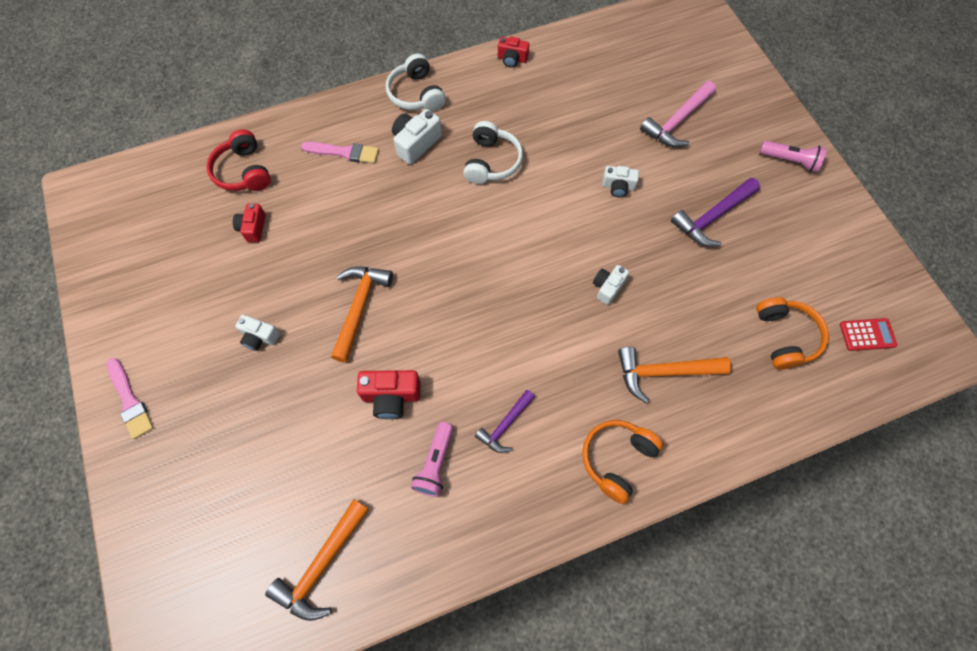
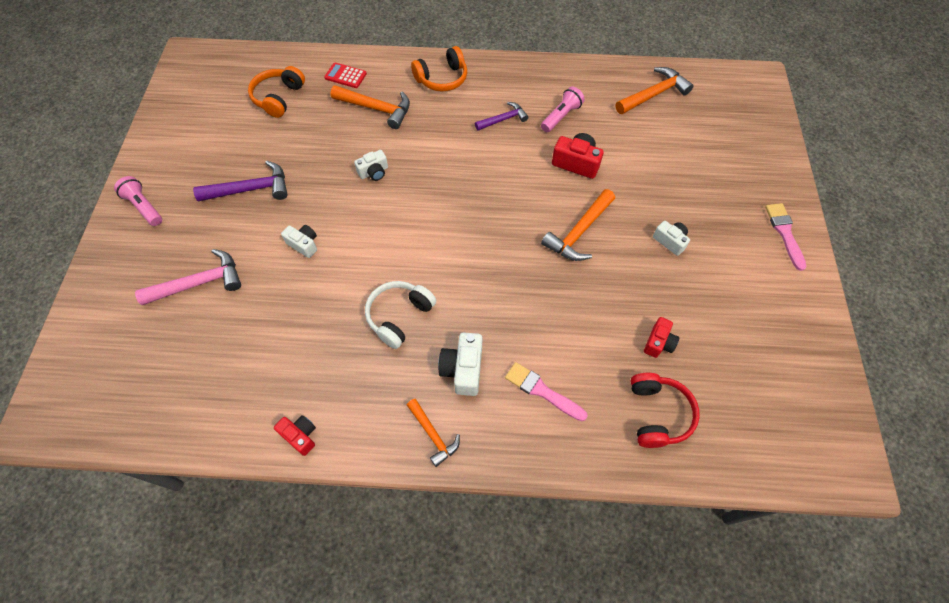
camera: 155 degrees left, 5 degrees down
(416, 94) = (433, 435): white headphones -> orange hammer
(416, 143) = (463, 369): white camera -> white camera turned 120 degrees clockwise
(867, 335) = (225, 80): red calculator -> red calculator (345, 76)

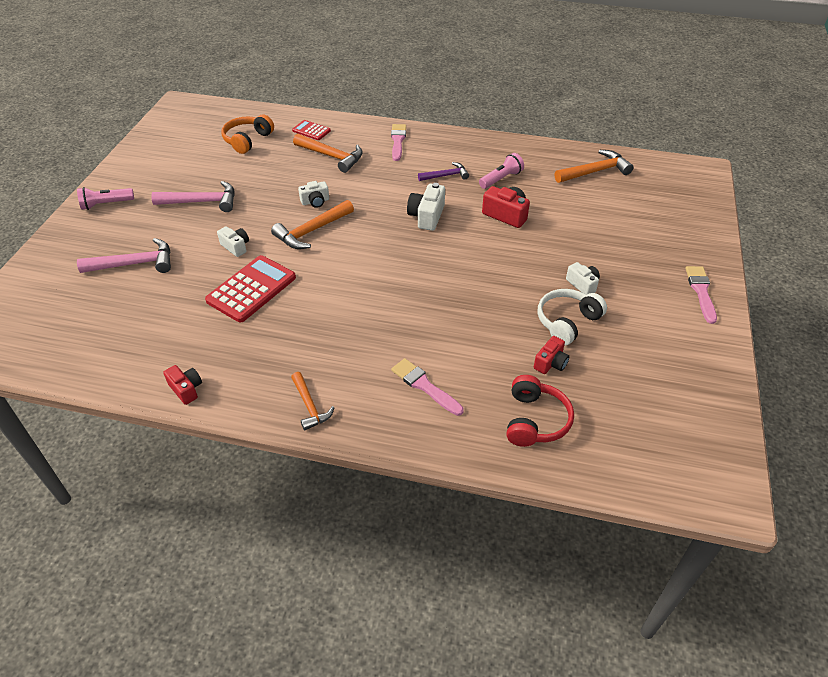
camera: 10 degrees right, 15 degrees down
(144, 207) = (106, 204): pink flashlight -> pink flashlight turned 75 degrees counterclockwise
(251, 189) = (202, 202): purple hammer -> pink hammer
(335, 297) = (251, 289): none -> red calculator
(399, 316) = (306, 310): white headphones -> white headphones (567, 322)
(442, 78) = (398, 141): orange headphones -> pink brush
(463, 369) = (353, 359): white camera -> white camera (426, 216)
(579, 232) = (494, 267): orange hammer -> orange hammer (312, 231)

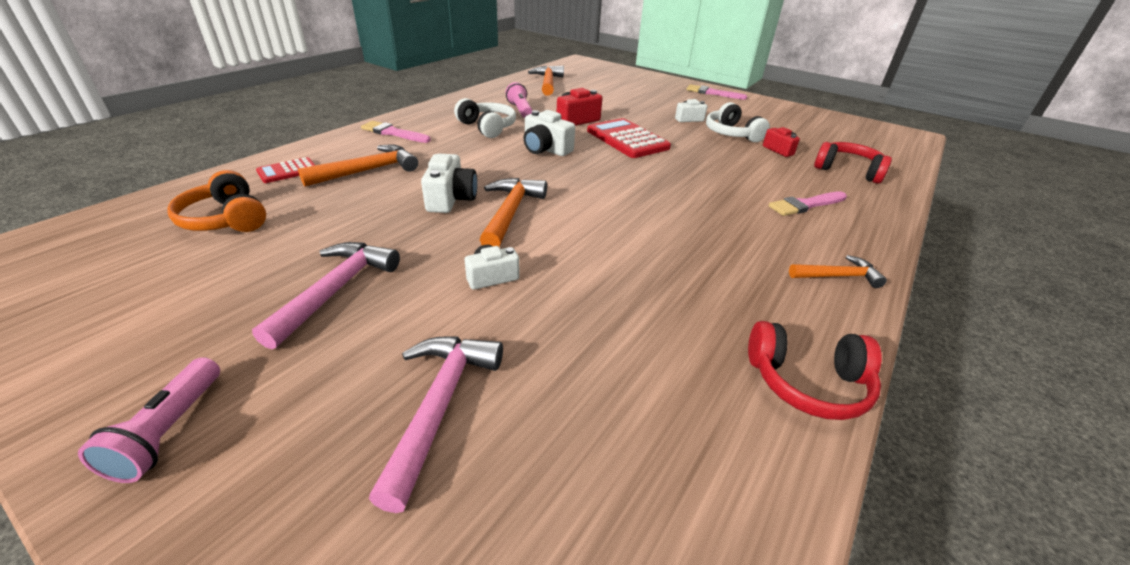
camera: 70 degrees left, 10 degrees down
(186, 389) = (807, 383): red camera -> red headphones
(251, 289) = (600, 280): red calculator -> red calculator (627, 139)
(312, 231) = (510, 213): orange hammer -> orange hammer turned 150 degrees counterclockwise
(315, 201) = (451, 199): white camera -> white camera, size x1.52
(446, 176) = (487, 127): purple hammer -> white headphones

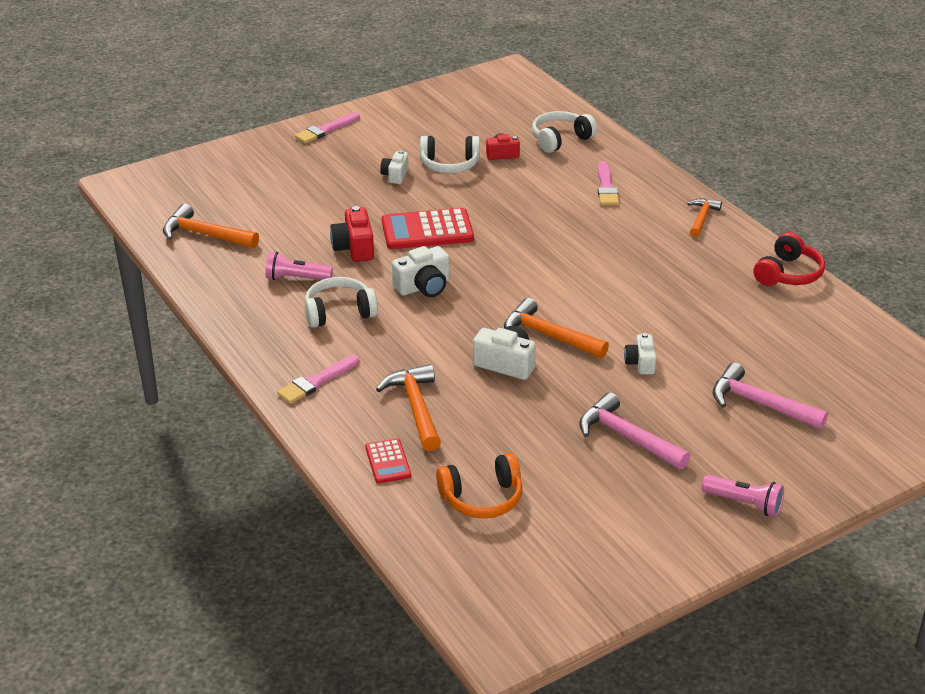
camera: 65 degrees left, 0 degrees up
(848, 171) = (560, 139): red headphones -> white headphones

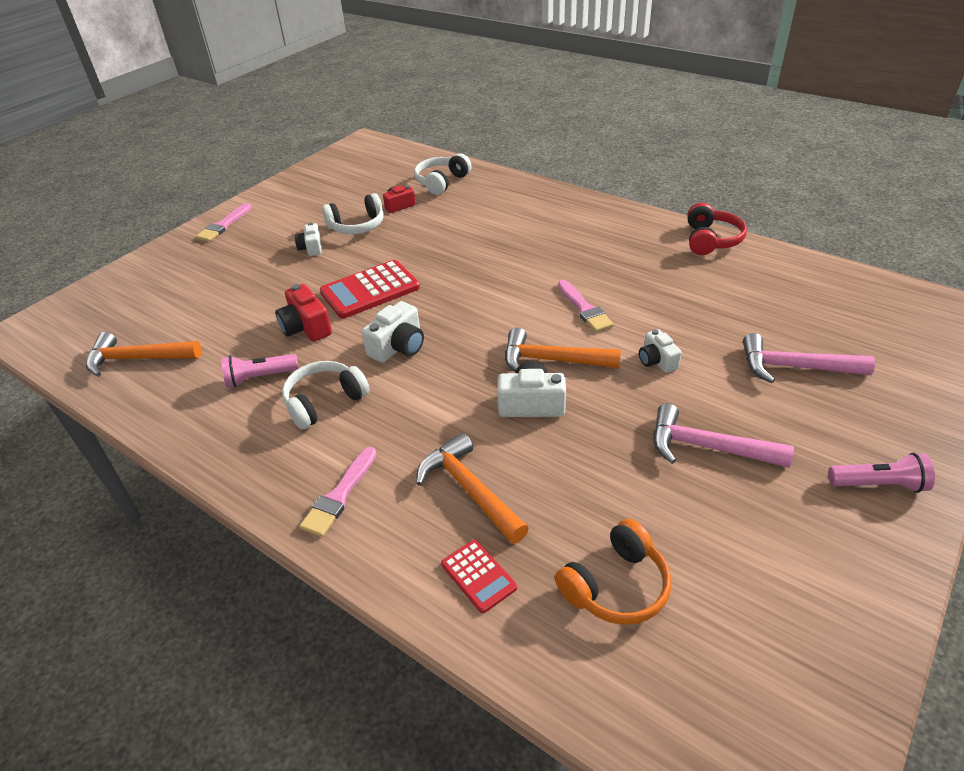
camera: 20 degrees left, 5 degrees up
(606, 187) = (507, 210): pink brush -> pink brush (584, 309)
(702, 218) = (604, 214): orange hammer -> none

